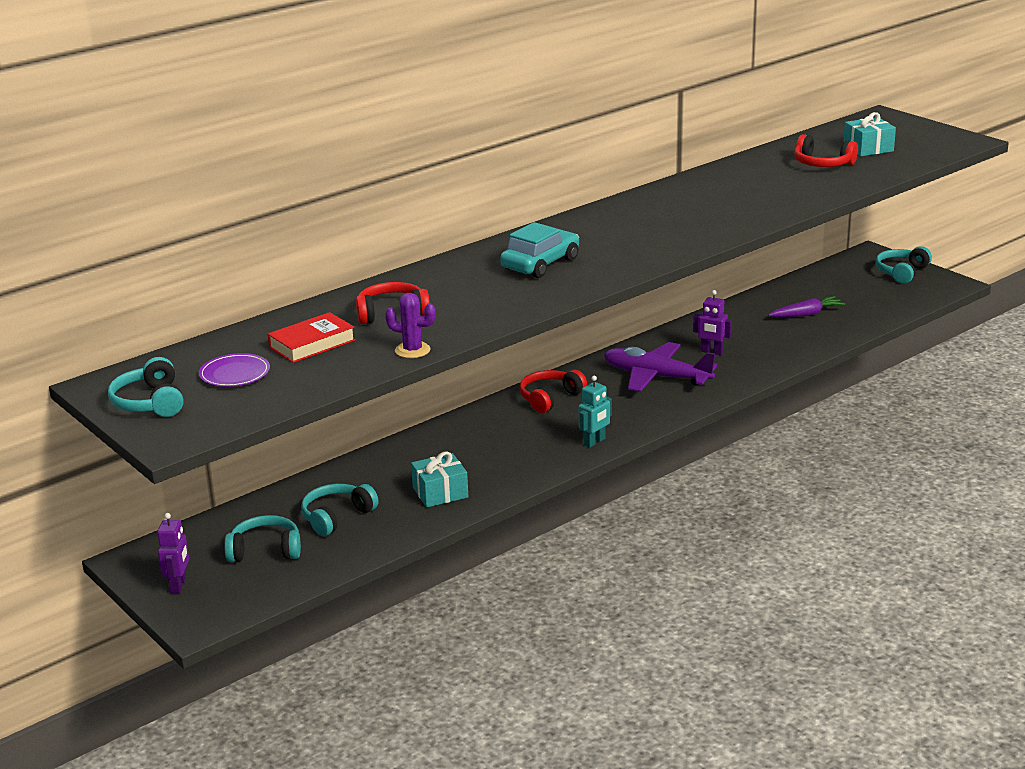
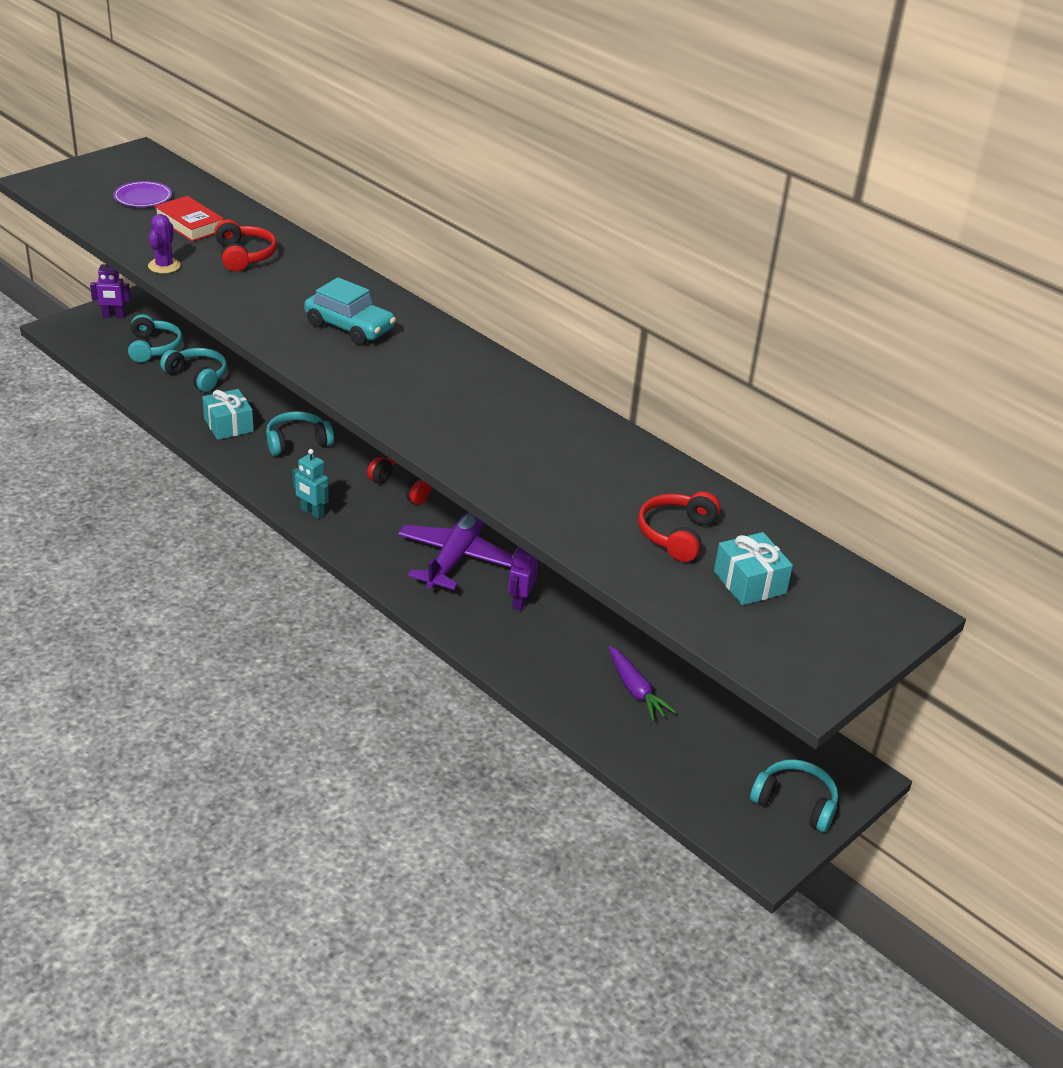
camera: 80 degrees right, 10 degrees up
(150, 402) = (103, 170): turquoise headphones -> turquoise headphones (297, 442)

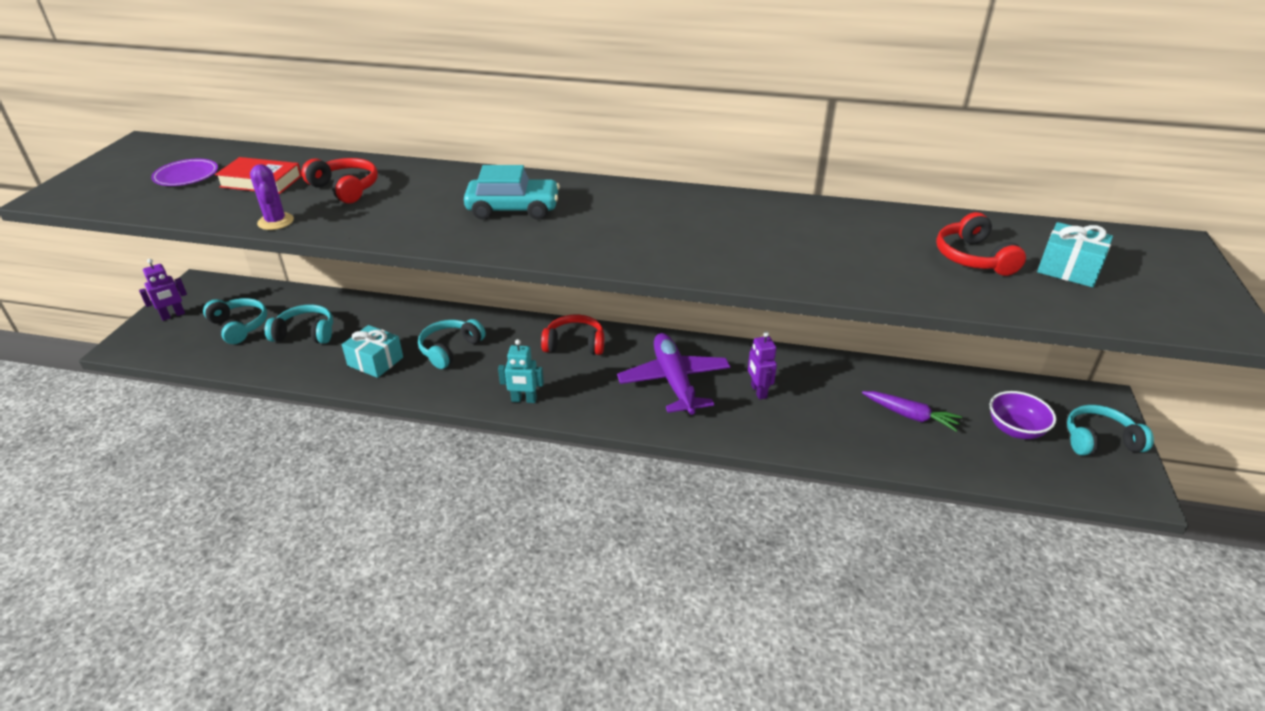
camera: 30 degrees left, 0 degrees up
(722, 751) = (1015, 429): none -> purple bowl

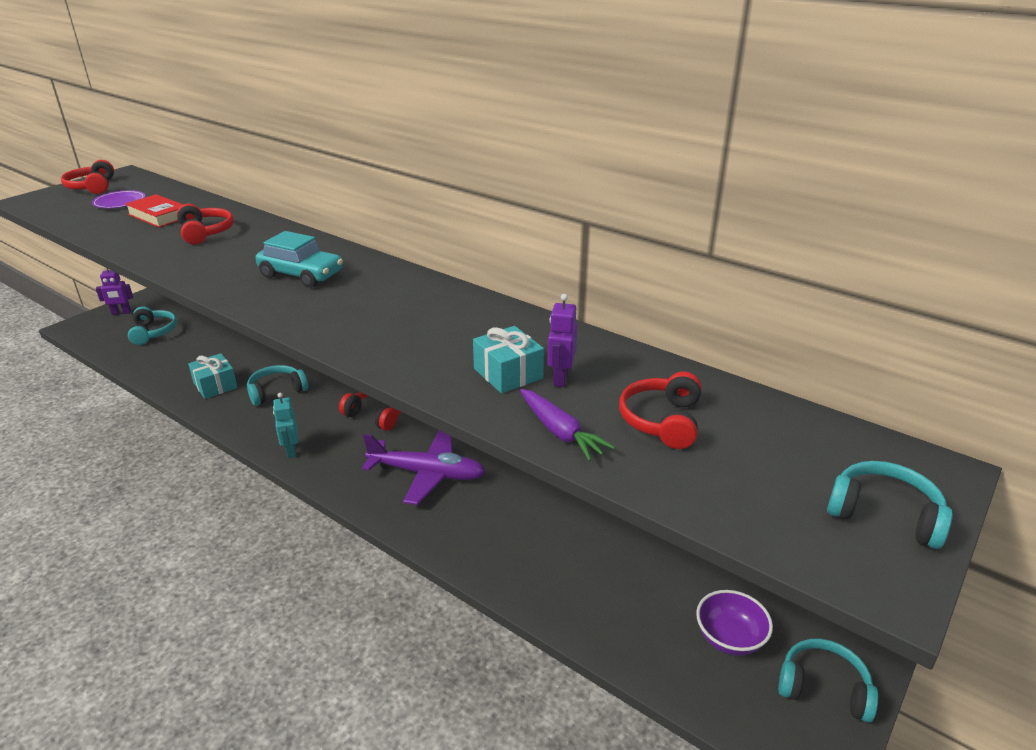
camera: 25 degrees right, 5 degrees down
(122, 165) = (92, 187): none -> red headphones
(276, 222) = (129, 247): purple cactus -> none
(305, 333) = (190, 350): turquoise headphones -> turquoise headphones (884, 514)
(524, 400) = (291, 451): turquoise robot -> turquoise robot turned 45 degrees clockwise
(674, 381) = (427, 474): purple plane -> purple plane turned 90 degrees clockwise
(758, 391) = (494, 508): purple robot -> purple robot (560, 378)
(910, 416) = (624, 582): purple carrot -> purple carrot (560, 432)
(1068, 269) = (759, 461): turquoise gift -> turquoise gift (508, 373)

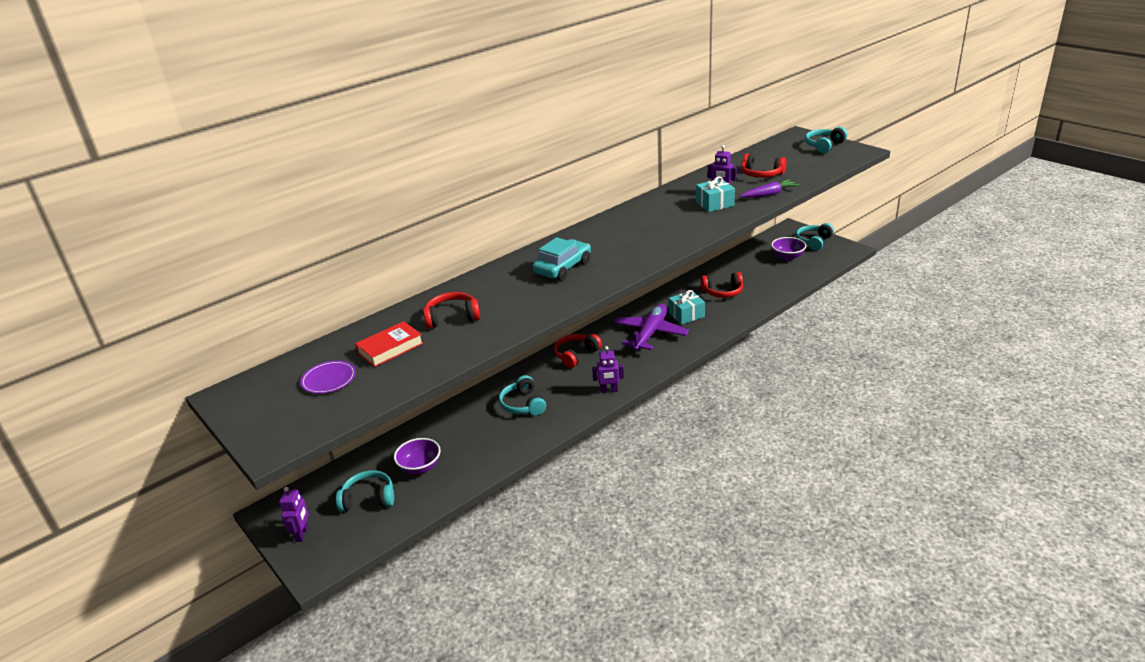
camera: 75 degrees left, 0 degrees up
(92, 187) = (258, 408): red headphones -> red headphones (723, 292)
(188, 349) = (420, 467): none -> purple bowl
(215, 385) = (498, 440): turquoise gift -> turquoise gift (686, 315)
(291, 451) = (609, 391): turquoise robot -> purple robot

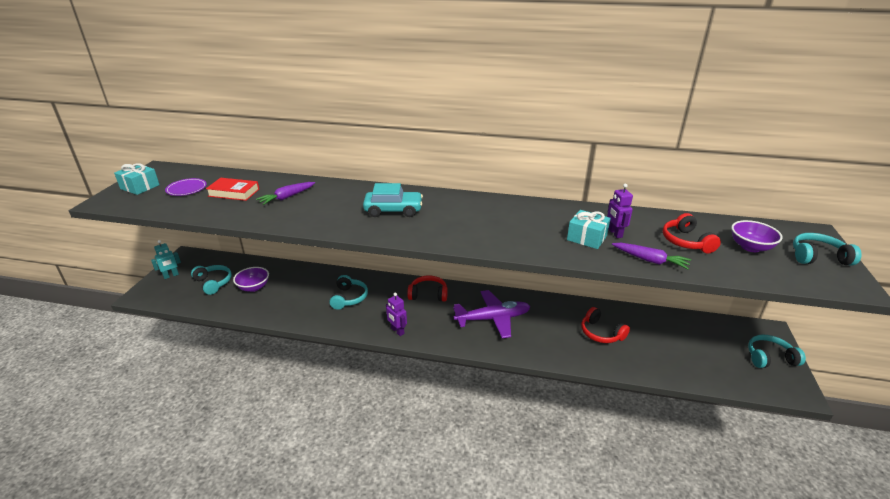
camera: 50 degrees right, 0 degrees up
(302, 534) = (171, 276): purple robot -> turquoise robot
(452, 317) = (287, 197): red headphones -> purple carrot
(523, 404) = (349, 298): turquoise headphones -> turquoise headphones turned 150 degrees clockwise
(686, 315) = (541, 327): turquoise gift -> turquoise gift (140, 187)
(787, 257) = (715, 350): purple bowl -> purple bowl (750, 247)

